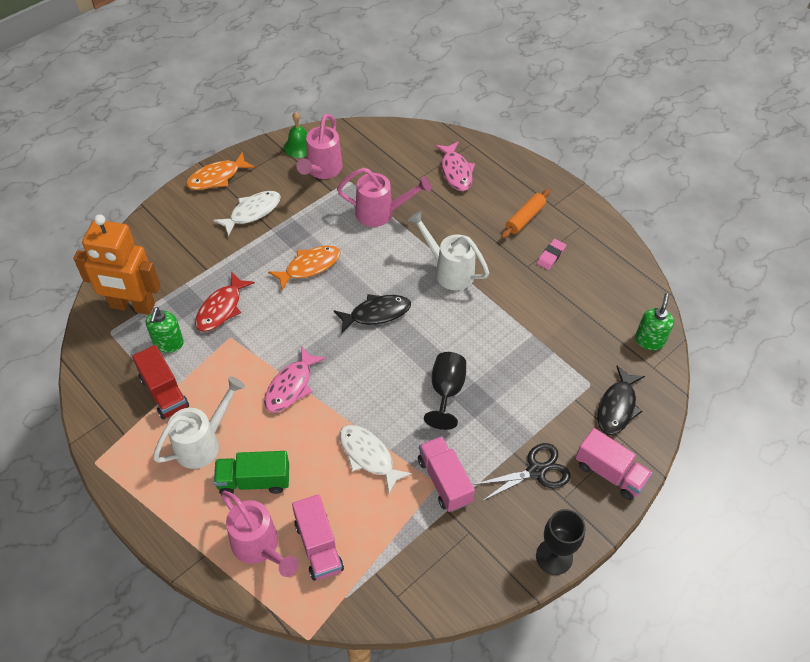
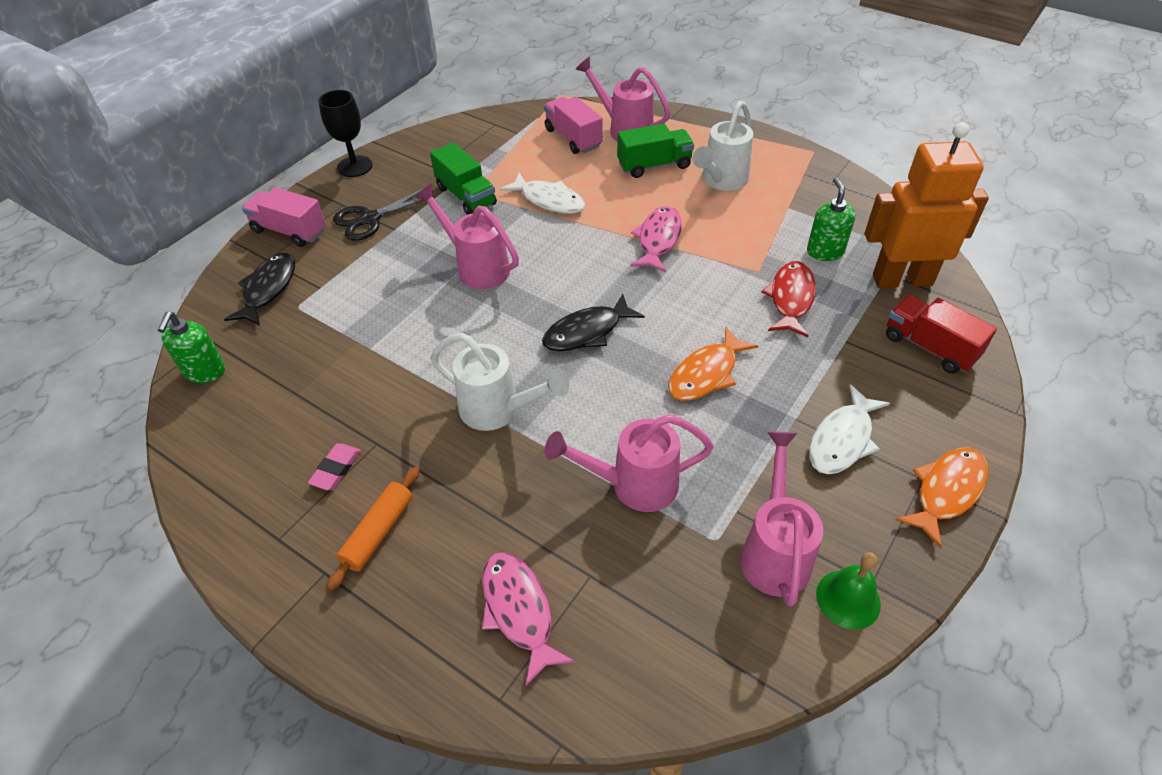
camera: 170 degrees right, 5 degrees down
(164, 392) = (792, 210): red truck -> red truck (929, 347)
(444, 481) = (466, 196): pink truck -> green truck
(446, 391) = (477, 267): black goblet -> pink watering can

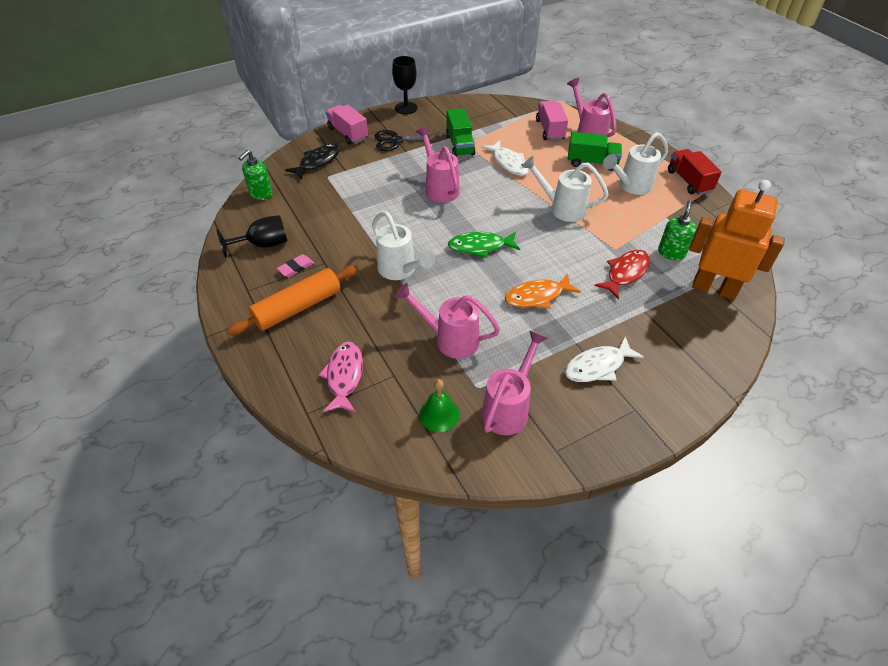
camera: 25 degrees right, 0 degrees up
(258, 453) = (263, 245): none -> black goblet
(378, 532) = (298, 307): orange rolling pin -> orange rolling pin, size x1.60
(587, 332) = (480, 246): black fish -> green fish
(658, 239) = (562, 208): pink fish -> white watering can
(848, 599) = (535, 452): green bell -> green bell (439, 414)
(929, 347) = (701, 336): red truck -> red truck (689, 181)
(946, 491) = (645, 422): orange fish -> none

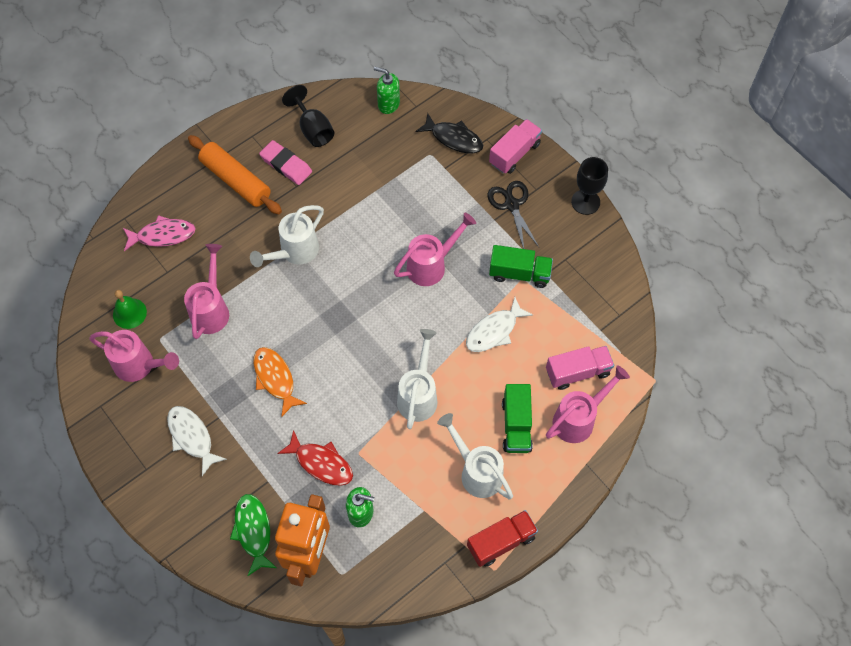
camera: 80 degrees right, 15 degrees up
(296, 267) = (286, 165): pink eraser -> pink eraser, size x1.56
(460, 145) = (519, 273): green truck -> green truck turned 150 degrees counterclockwise
(480, 246) = (340, 318): green fish -> green fish (253, 531)

